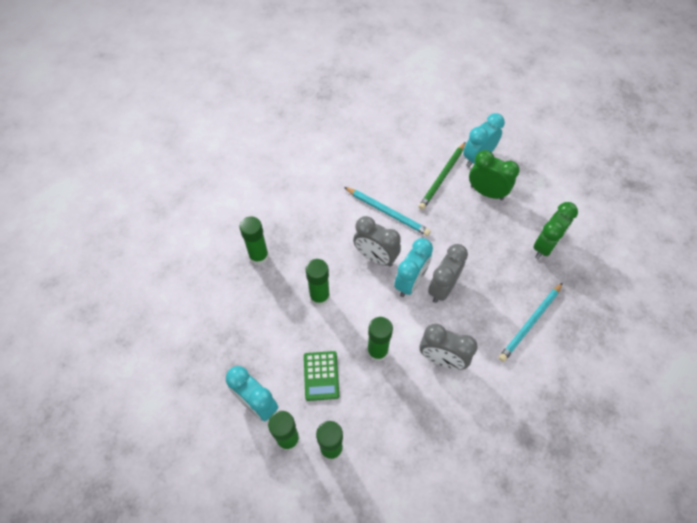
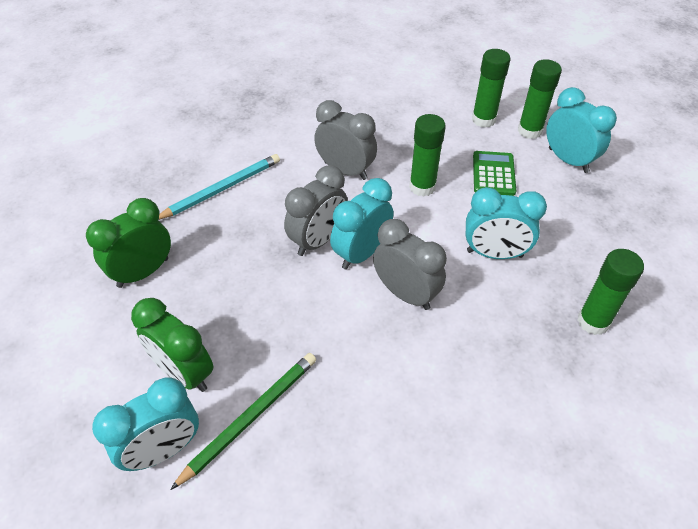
camera: 170 degrees left, 10 degrees down
(319, 297) = (494, 254): green glue stick -> turquoise clock
(387, 212) = (371, 363): turquoise pencil -> none

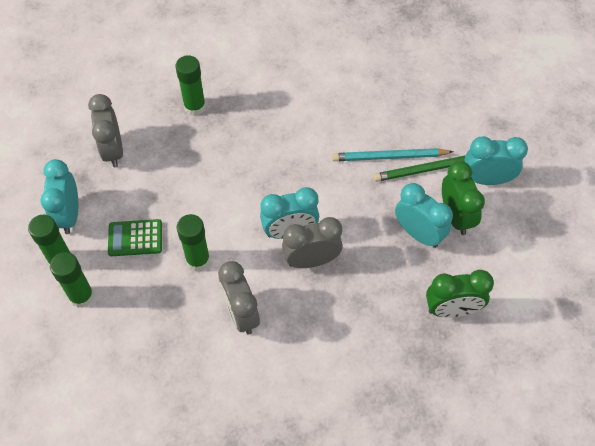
camera: 145 degrees left, 10 degrees up
(222, 189) = (352, 358): turquoise pencil -> turquoise pencil (389, 157)
(405, 294) = (285, 186): grey clock -> grey clock (113, 150)
(493, 174) = (135, 238): green calculator -> green calculator turned 45 degrees clockwise
(494, 254) = (204, 178): turquoise clock -> turquoise clock (418, 233)

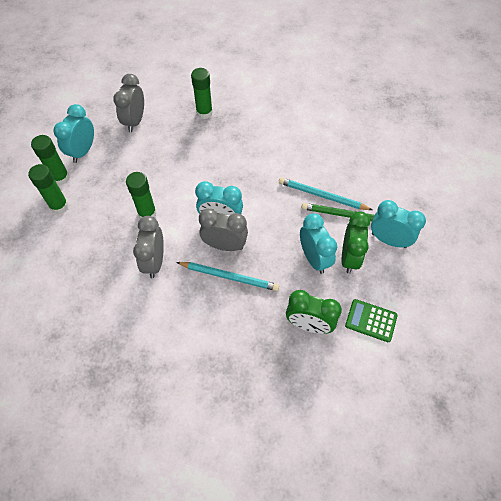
camera: 25 degrees right, 0 degrees up
(135, 238) = (115, 182): green calculator -> green calculator (371, 320)
(337, 294) = (229, 276): none -> turquoise pencil

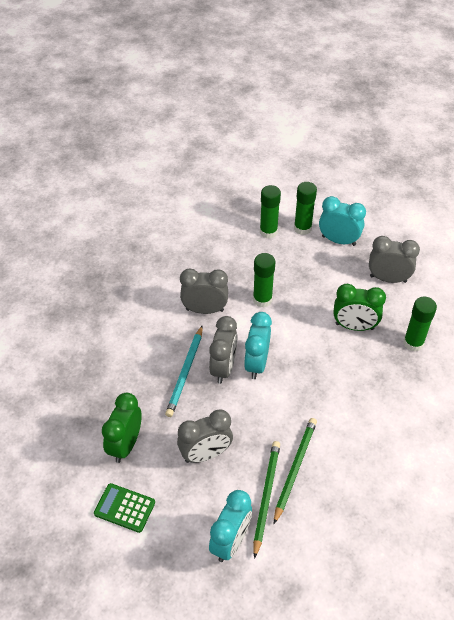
camera: 90 degrees right, 10 degrees down
(314, 258) = (205, 454): turquoise clock -> grey clock
(322, 196) = (295, 468): turquoise pencil -> green pencil
(349, 257) = (206, 492): green clock -> green clock (354, 326)
(371, 320) = (124, 508): green calculator -> green calculator turned 90 degrees counterclockwise

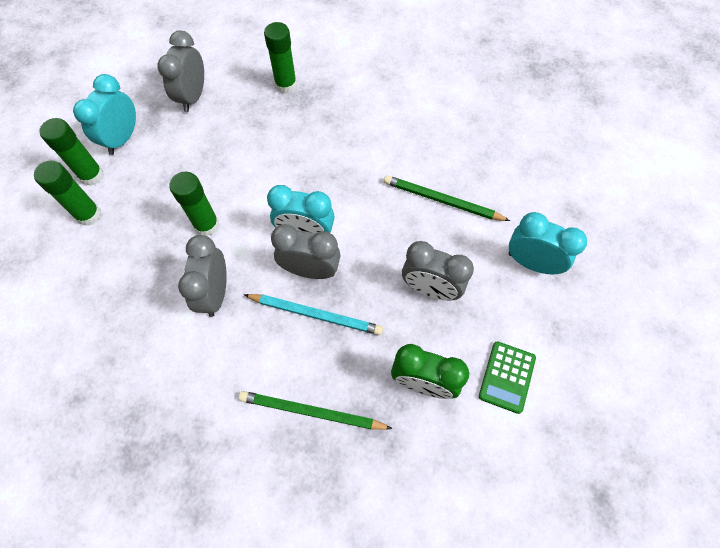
camera: 90 degrees left, 15 degrees up
(205, 454) = (430, 289): grey clock -> grey clock turned 135 degrees clockwise
(266, 496) = (476, 228): green pencil -> green pencil (311, 412)
(354, 326) = (258, 134): green clock -> none

